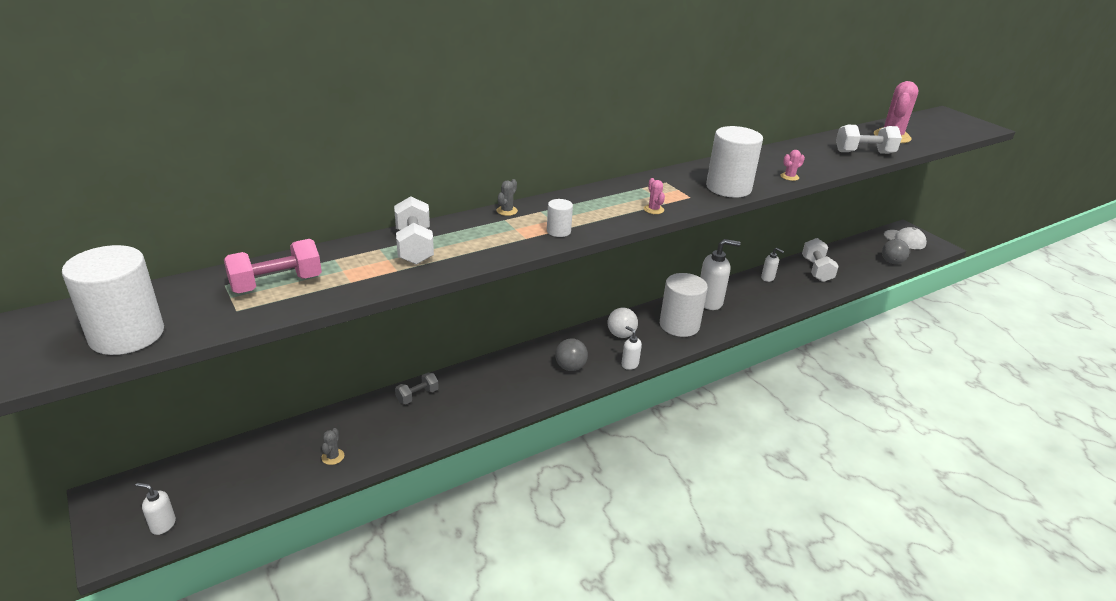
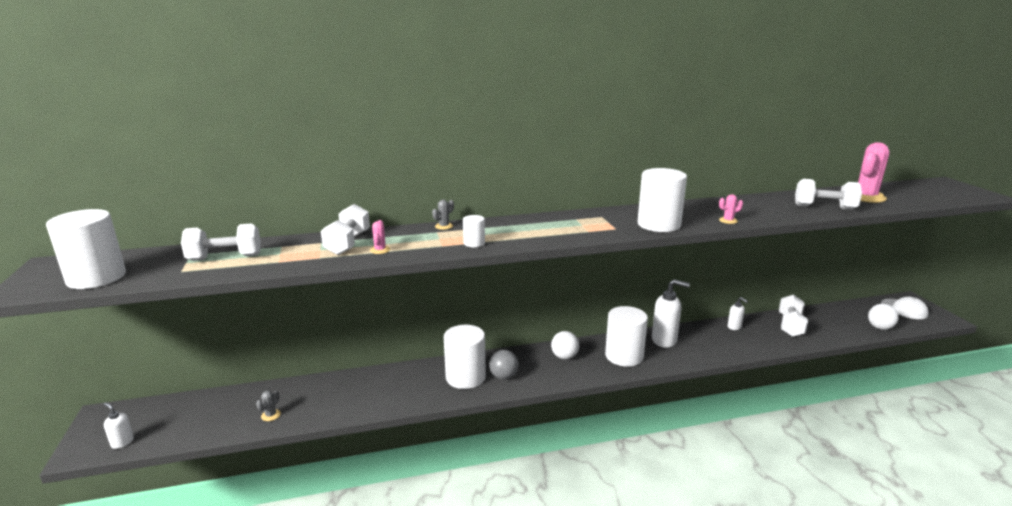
camera: 20 degrees right, 10 degrees down
(276, 284) = (225, 257): pink dumbbell -> white dumbbell
(417, 396) = (363, 380): grey dumbbell -> none
(530, 374) = (465, 377): none -> white cylinder
(629, 364) = (559, 382): white soap dispenser -> none
(653, 209) = (573, 235): pink cactus -> pink cactus (380, 250)
(891, 262) = (879, 327): grey ball -> white ball

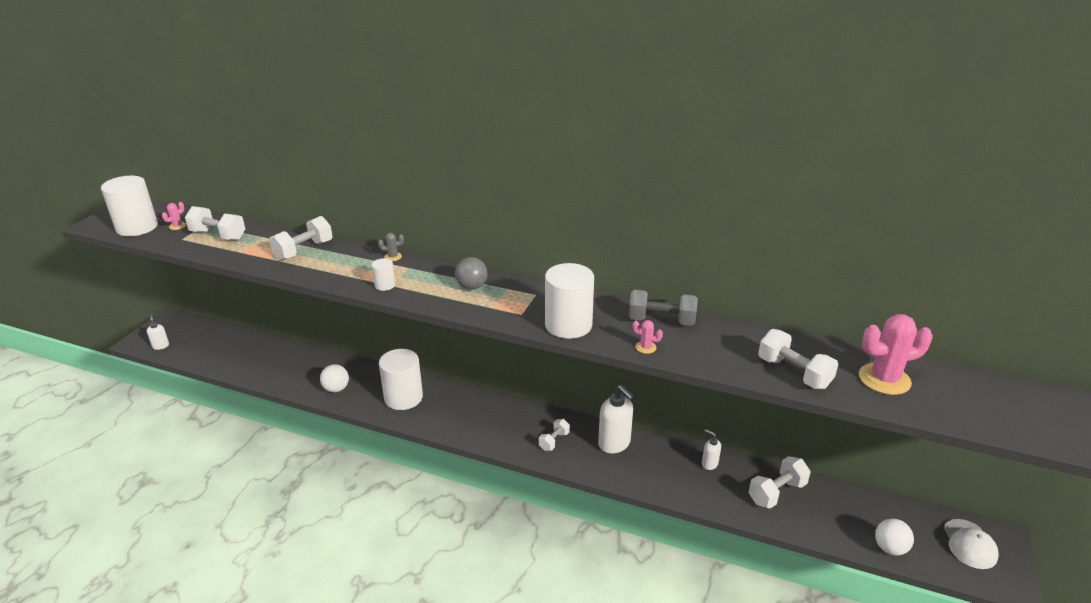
camera: 35 degrees right, 10 degrees up
(271, 415) = (251, 366): grey cactus -> none
(380, 250) = (313, 266): pink cactus -> pink cactus (177, 226)
(503, 376) = (431, 411): grey ball -> grey ball (472, 287)
(564, 356) = (502, 416): white ball -> white ball (336, 389)
(624, 356) = (554, 441): white cylinder -> white dumbbell
(707, 206) = (661, 321): none -> grey dumbbell
(734, 327) = (709, 464): white soap dispenser -> white soap dispenser turned 135 degrees clockwise

